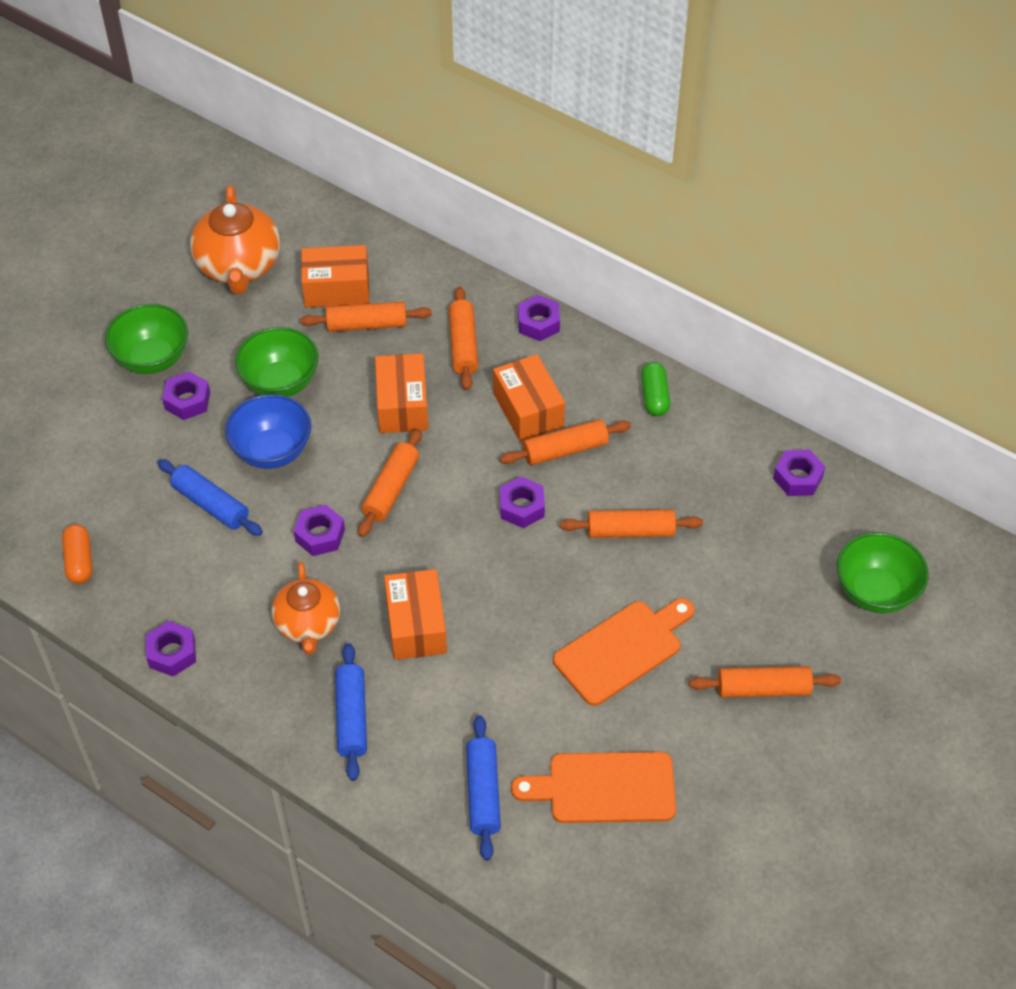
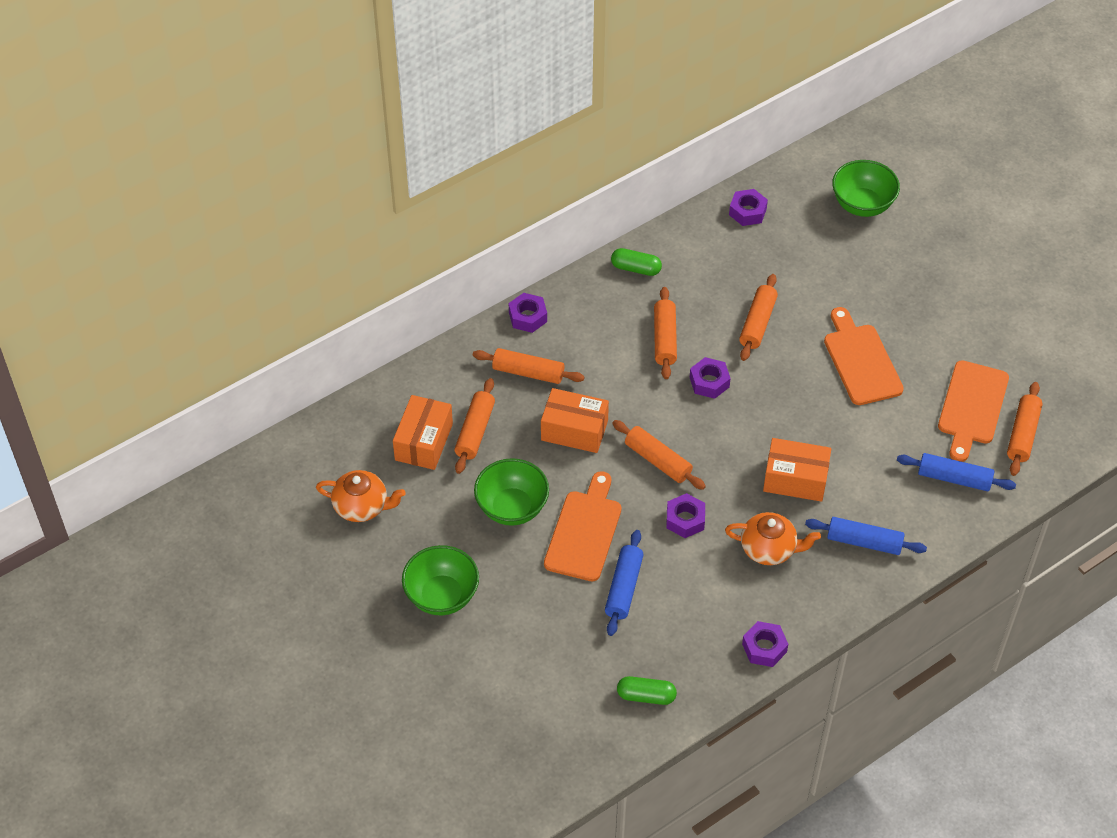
camera: 70 degrees left, 0 degrees up
(79, 561) = (646, 696): orange capsule -> green capsule
(187, 401) = (502, 580): purple nut -> none
(211, 504) = (623, 588): blue rolling pin -> blue rolling pin turned 45 degrees counterclockwise
(239, 266) = (362, 506): orange teapot -> orange teapot, size x0.66
(272, 451) = (584, 531): blue bowl -> orange cutting board
(528, 410) = (615, 350): orange box -> none
(763, 688) = (920, 293): orange rolling pin -> orange rolling pin (1022, 434)

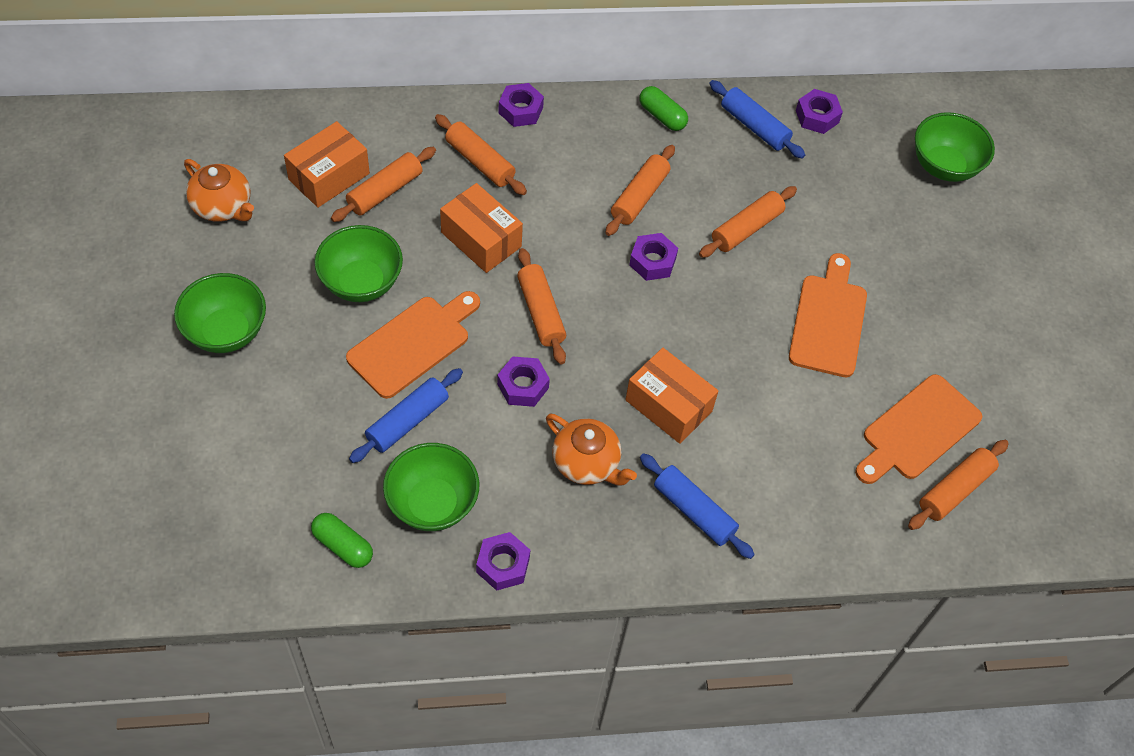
camera: 25 degrees right, 5 degrees up
(685, 634) = (432, 503): none -> green bowl
(954, 478) = (843, 496): blue rolling pin -> blue rolling pin (754, 126)

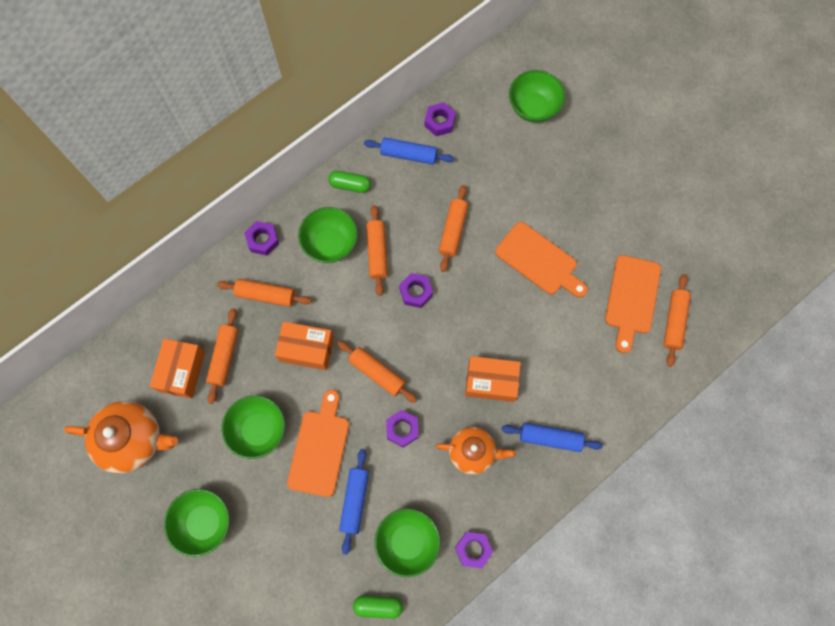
camera: 30 degrees left, 15 degrees up
(223, 206) = (133, 440): orange teapot -> orange teapot, size x1.51
(593, 157) = (330, 244): none -> green bowl
(828, 320) = (539, 261): orange cutting board -> orange cutting board turned 150 degrees clockwise

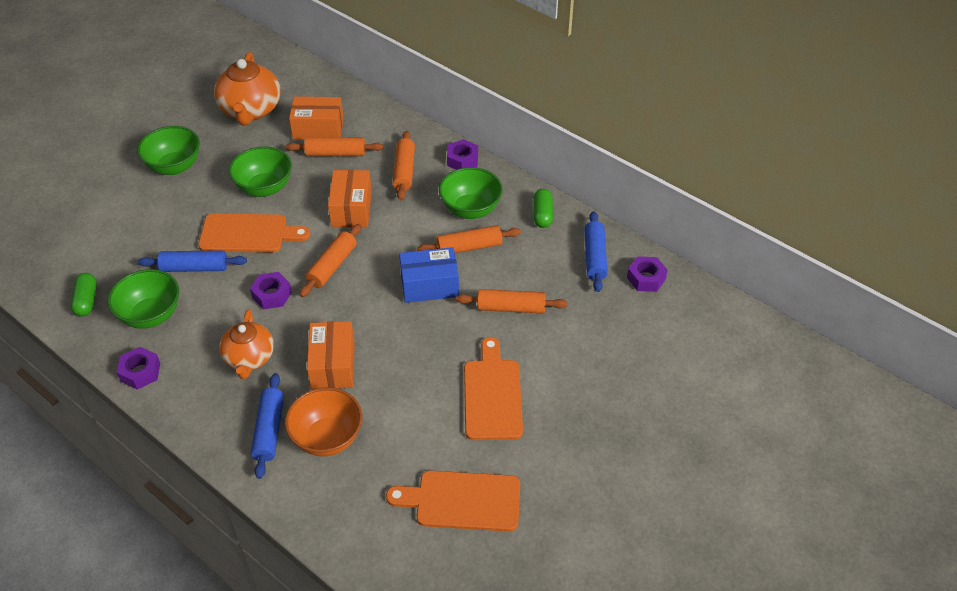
camera: 80 degrees right, 25 degrees down
(416, 292) = (429, 285): purple nut -> blue box
(533, 108) = (699, 365): green bowl -> none
(539, 261) = (492, 395): orange cutting board -> orange cutting board turned 150 degrees clockwise
(563, 392) = (327, 438): none -> orange bowl
(674, 322) = (438, 555): orange rolling pin -> none

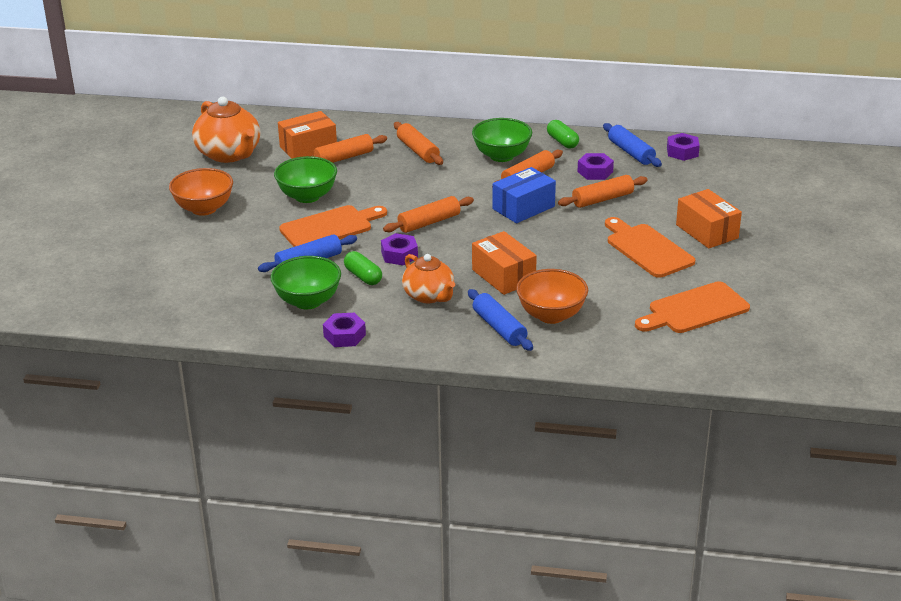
camera: 30 degrees left, 15 degrees down
(86, 301) = (235, 313): green capsule -> green capsule (363, 276)
(174, 166) = (204, 209): green bowl -> orange bowl
(332, 266) = (429, 222): orange rolling pin -> orange rolling pin turned 60 degrees clockwise
(351, 209) = (401, 185): orange box -> orange box (707, 231)
(462, 160) = (458, 130): purple nut -> purple nut (595, 172)

